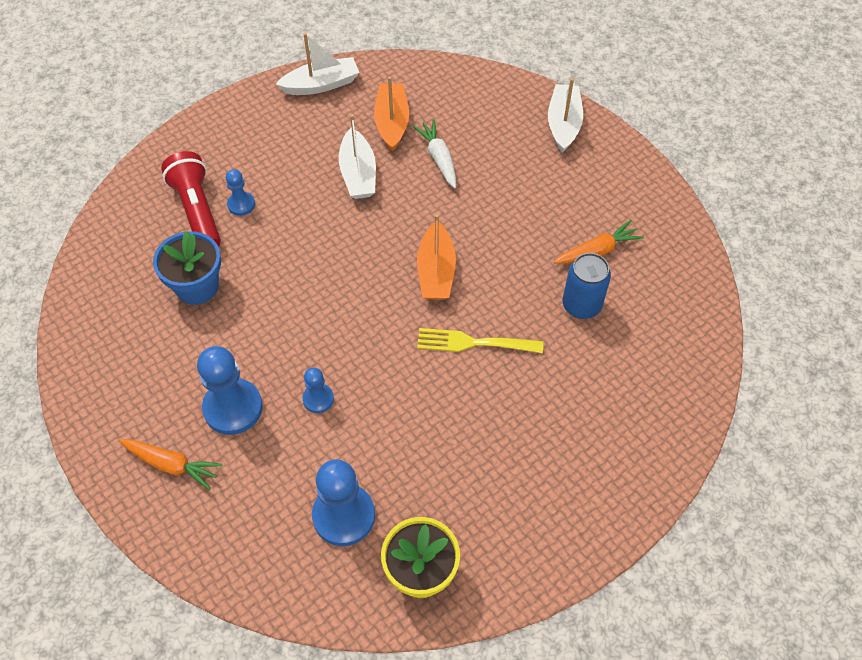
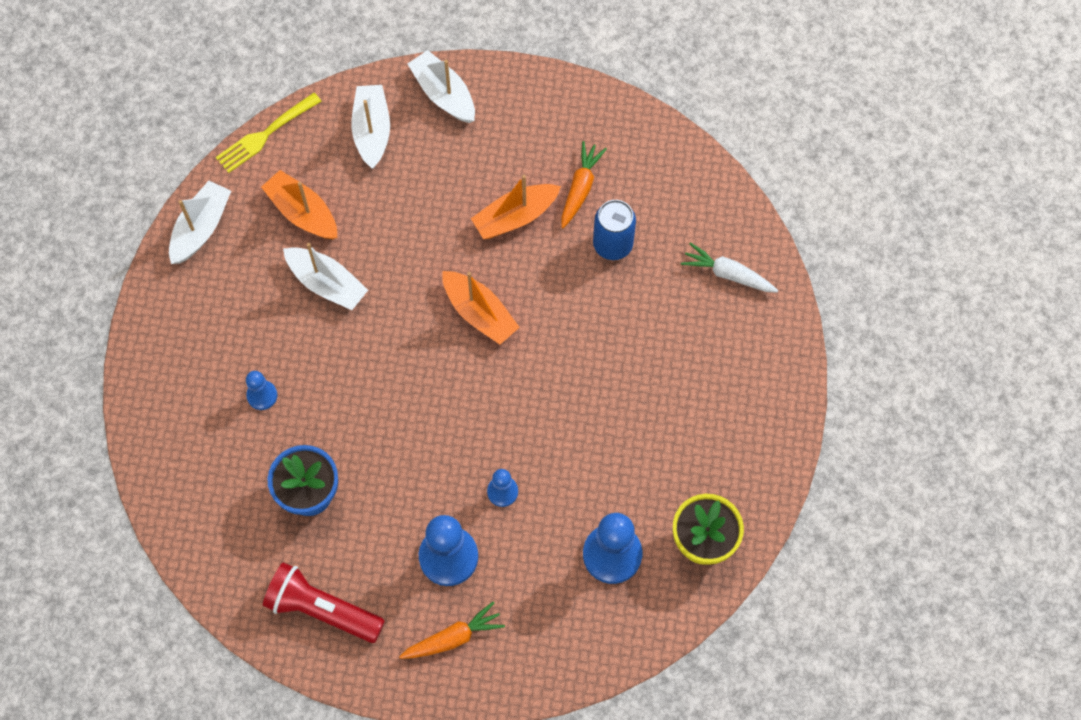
camera: 45 degrees left, 10 degrees up
(197, 210) = (231, 433): red flashlight -> red flashlight (322, 609)
(438, 158) = (376, 212): white carrot -> white carrot (727, 274)
(473, 343) = (567, 345): yellow fork -> yellow fork (265, 135)
(491, 110) = (372, 131): none -> white boat
(529, 232) = (515, 217): none -> orange boat

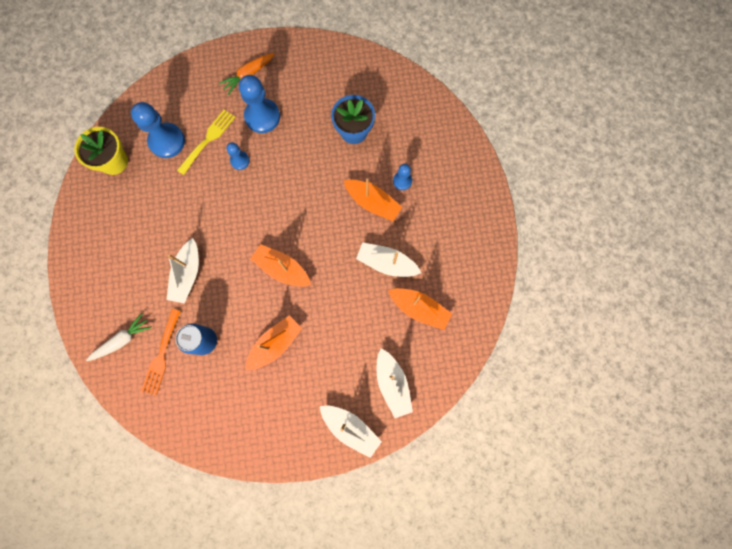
camera: 165 degrees right, 10 degrees up
(201, 228) = (482, 279): white boat -> white boat (187, 274)
(265, 135) = (465, 360): yellow fork -> yellow fork (208, 140)
(318, 374) = (372, 202): none -> orange boat
(322, 609) = (326, 72): red flashlight -> none
(580, 188) = (235, 378): orange carrot -> none
(676, 241) = (161, 355): none -> orange fork
(727, 274) = (122, 340): white carrot -> white carrot turned 45 degrees counterclockwise

